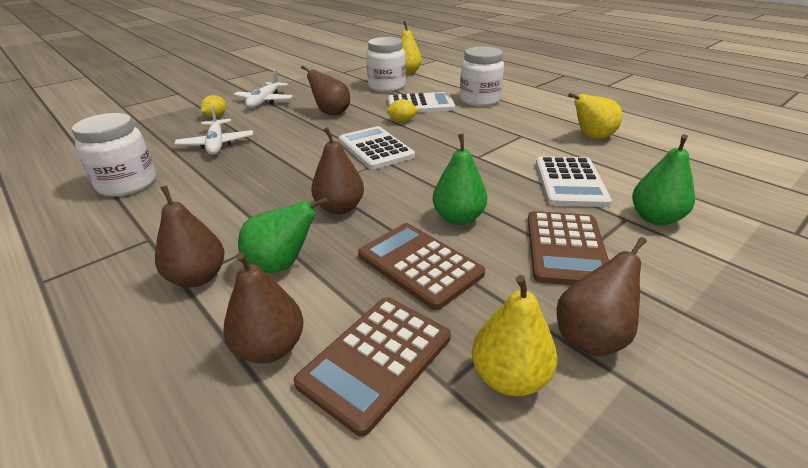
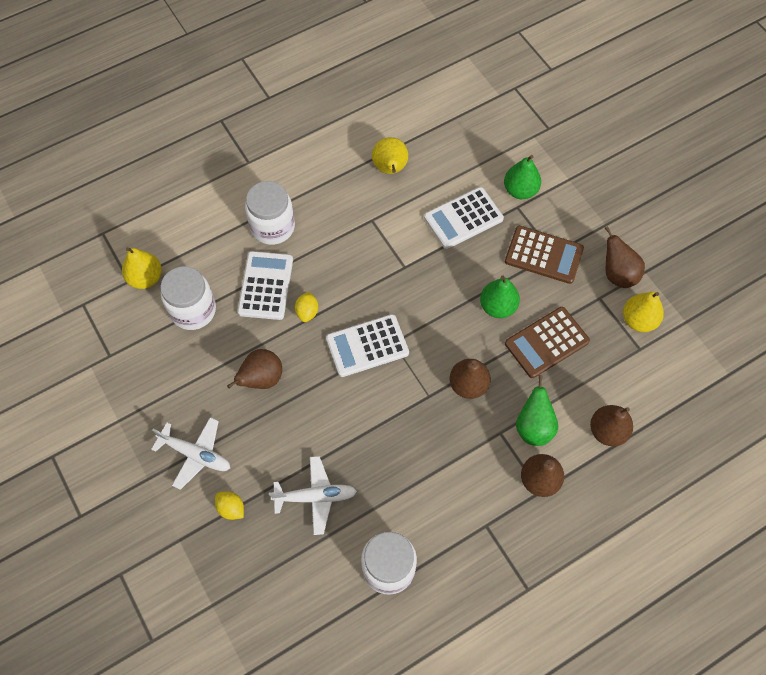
camera: 80 degrees left, 30 degrees up
(376, 360) = (621, 378): brown calculator -> none
(570, 182) = (463, 218): white calculator -> white calculator turned 135 degrees clockwise

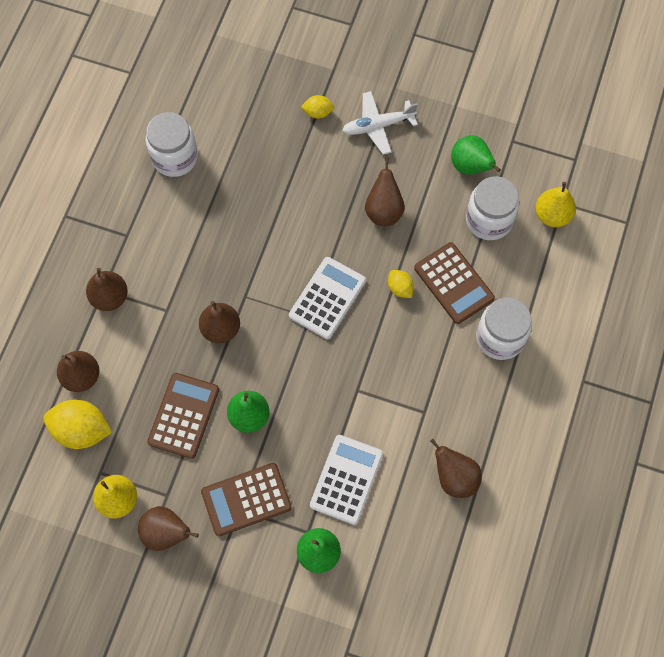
camera: 140 degrees right, 5 degrees up
(266, 286) = (454, 283): white calculator -> brown calculator
(315, 497) = (266, 163): white plane -> none
(390, 169) = (455, 477): yellow pear -> brown pear
(533, 427) = (143, 335): green pear -> green pear (470, 166)
(634, 389) = (81, 430): none -> yellow lemon

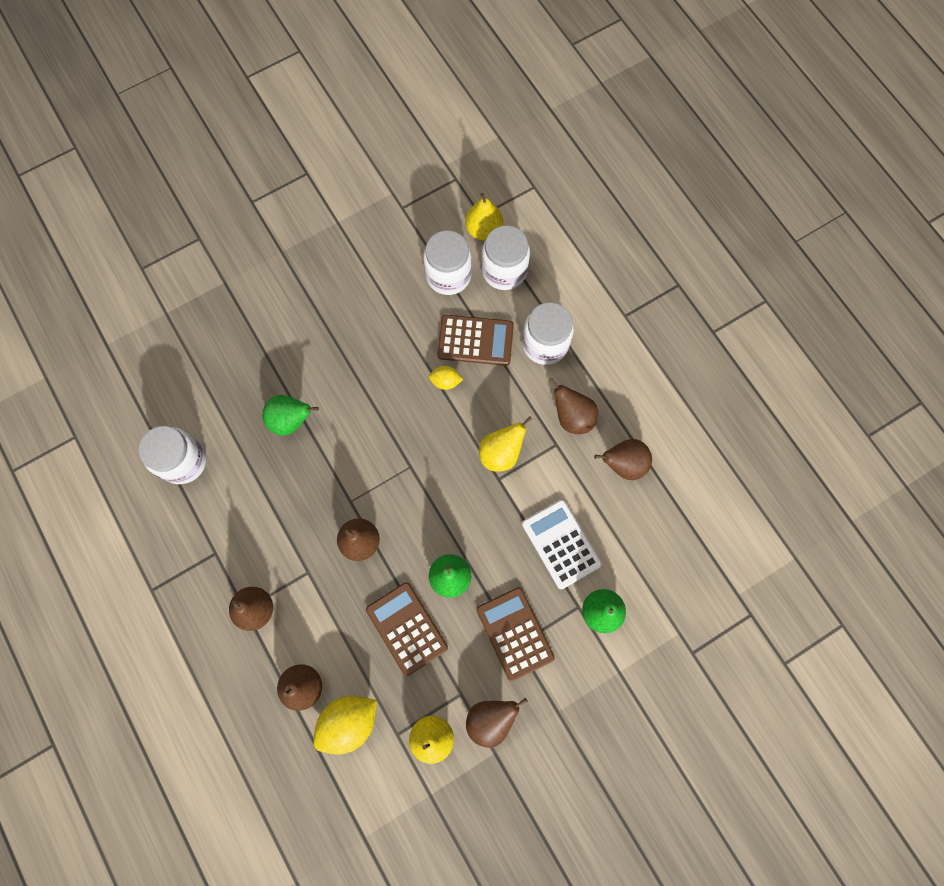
camera: 50 degrees left, 5 degrees up
(246, 499) = (515, 633): brown calculator -> brown calculator turned 135 degrees clockwise
(318, 112) = (249, 322): yellow lemon -> none
(327, 298) = (407, 440): white calculator -> none
(377, 126) = (301, 289): white plane -> none
(379, 376) = (501, 453): none -> yellow pear
(384, 211) = (374, 342): brown pear -> brown pear (572, 417)
(470, 166) = (395, 252): green pear -> green pear (291, 420)
(532, 258) = (504, 270): none -> white jar

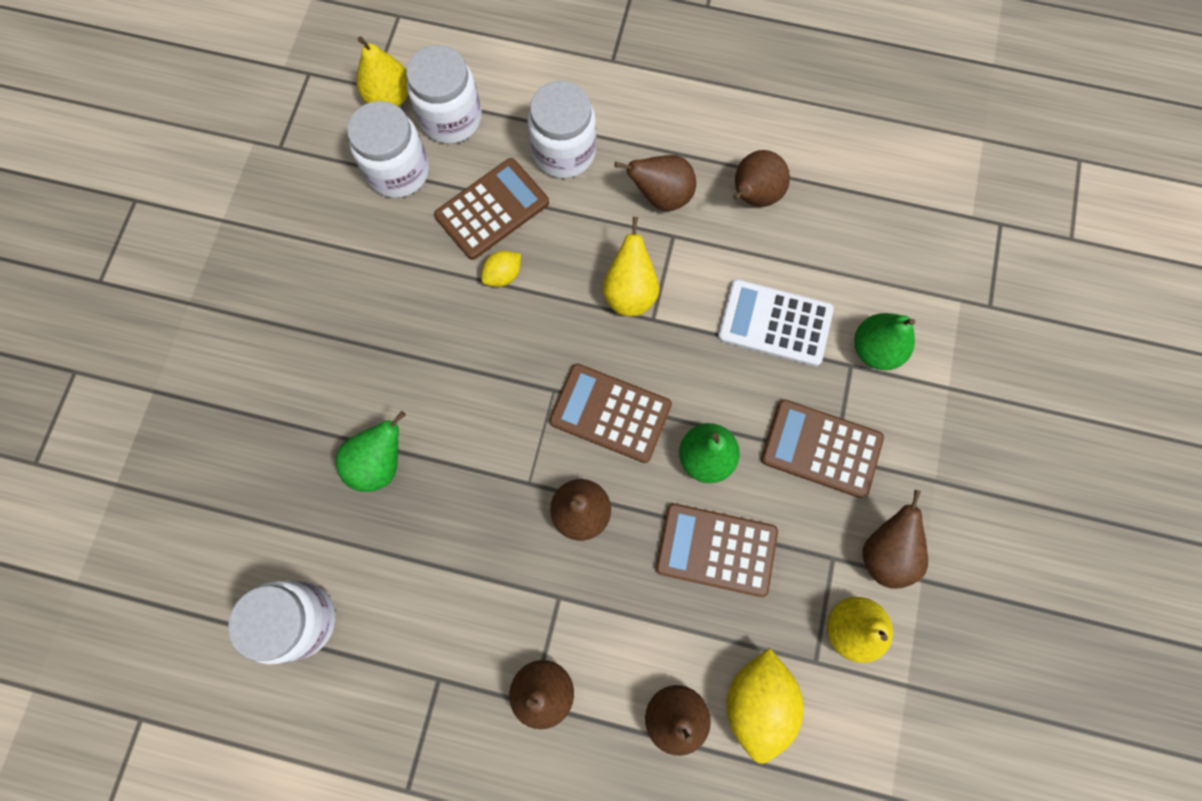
camera: 45 degrees left, 0 degrees up
(426, 506) = (610, 413): none -> brown calculator

